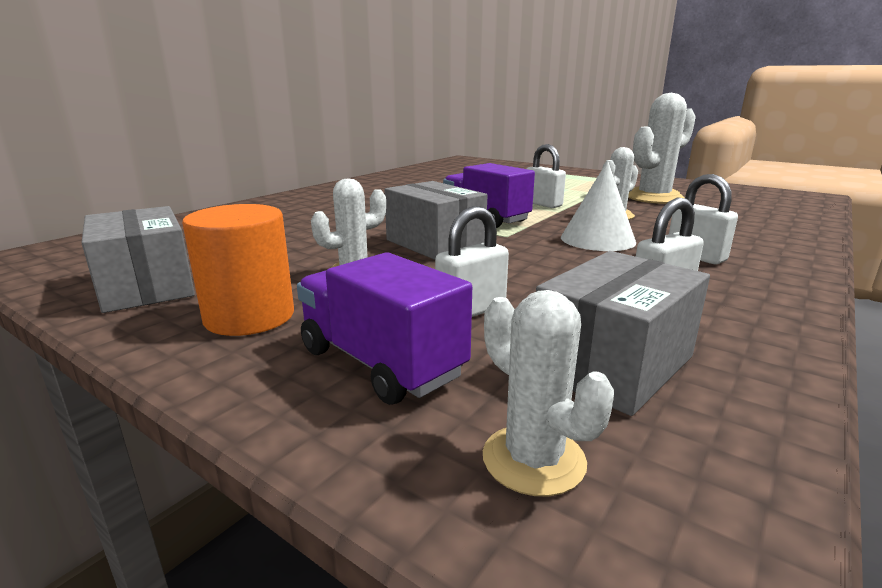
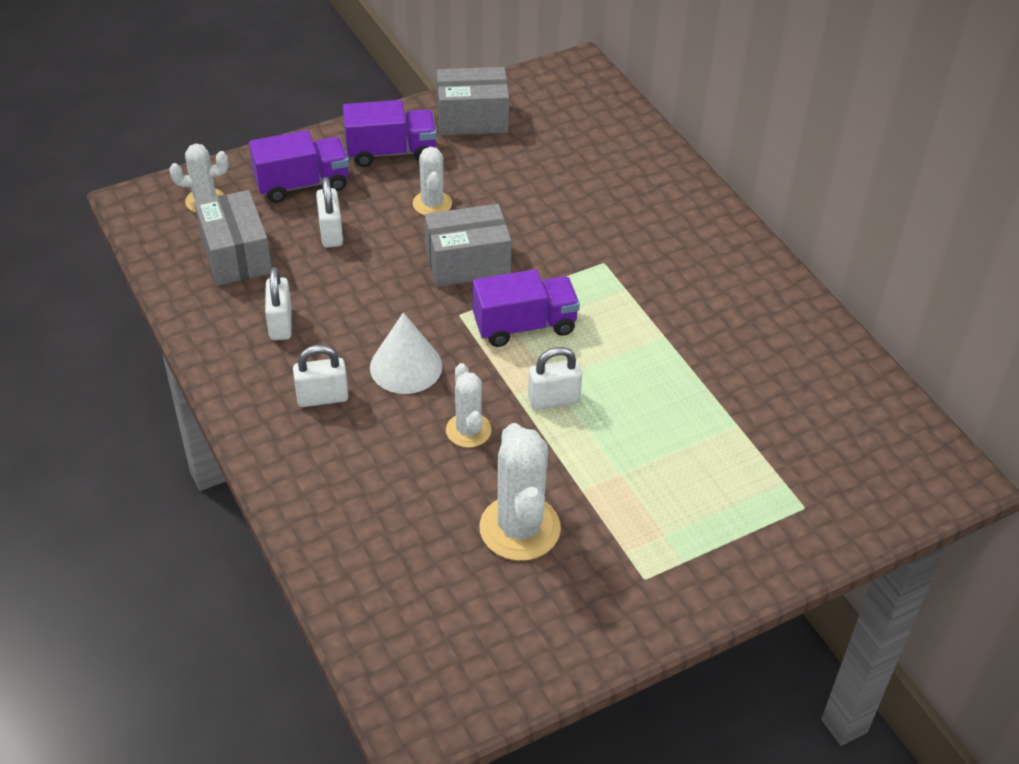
camera: 115 degrees right, 25 degrees up
(249, 317) = (391, 152): orange cylinder -> purple truck

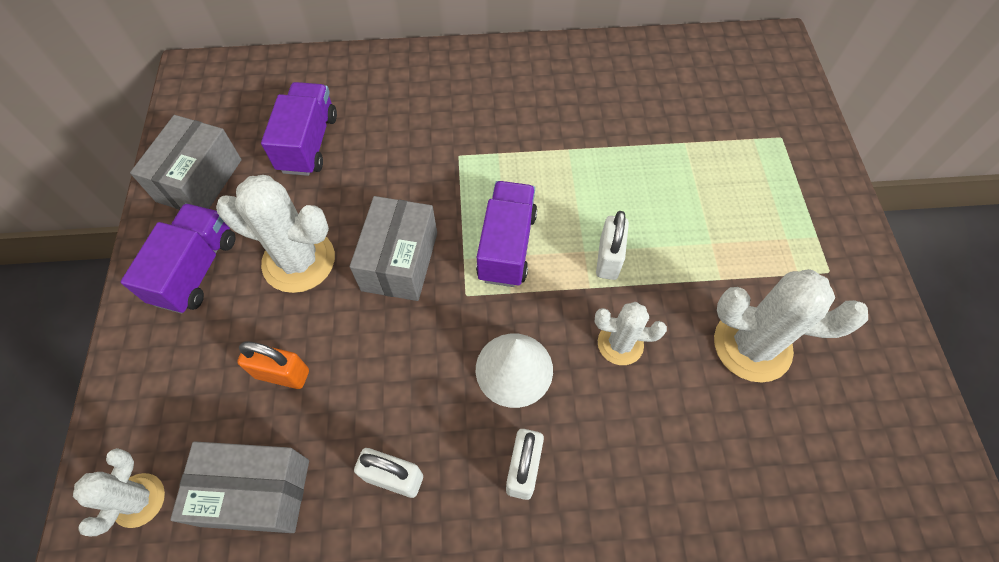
camera: 65 degrees left, 15 degrees up
(302, 184) = (185, 377): purple truck -> purple truck (308, 143)
(331, 233) = (282, 374): white padlock -> orange padlock
(432, 204) = (299, 261): white cactus -> white cactus, size x1.68

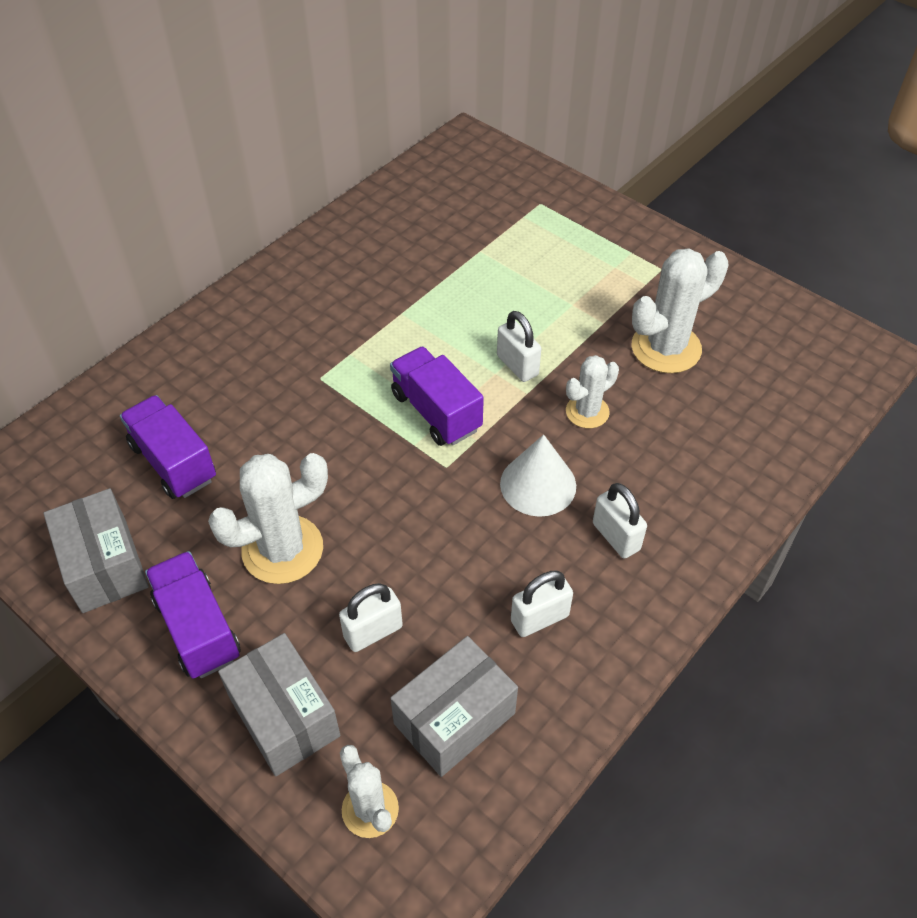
camera: 45 degrees left, 10 degrees down
(282, 374) = (373, 632): orange padlock -> white padlock
(400, 261) = (367, 484): grey box -> grey box (284, 716)

